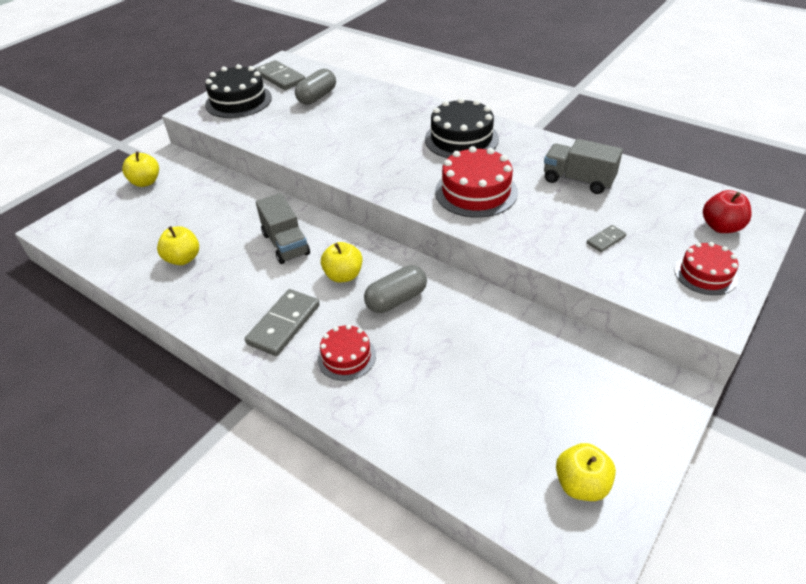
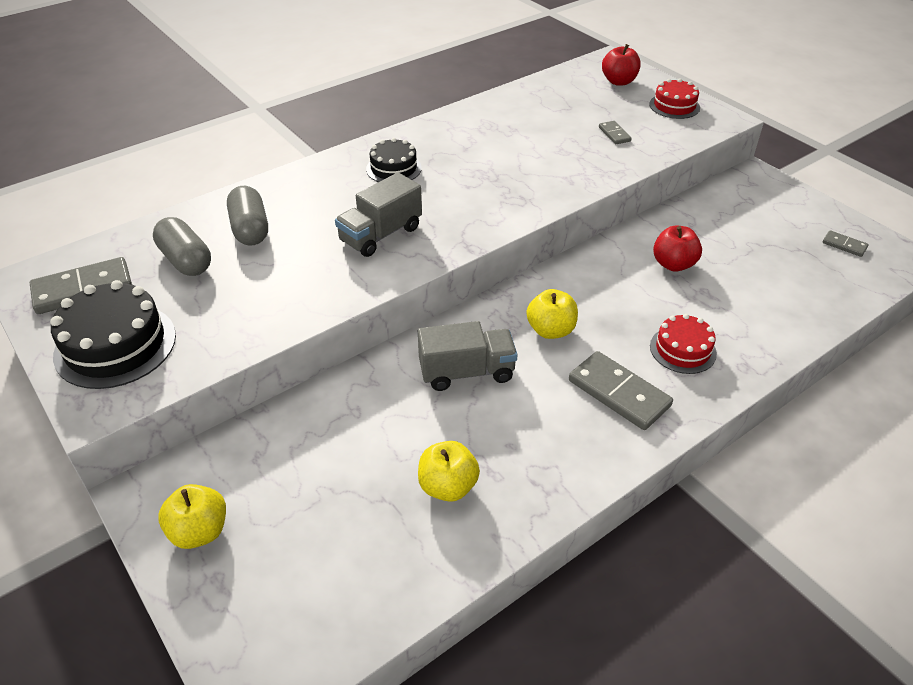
camera: 75 degrees left, 0 degrees up
(396, 300) = (606, 298): grey capsule -> grey capsule (250, 229)
(461, 139) = (393, 168): black cake -> black cake, size x0.61
(465, 337) = (673, 264): none -> red apple
(476, 192) = (503, 182): red cake -> none
(578, 180) = (517, 123): grey truck -> grey truck (380, 234)
(581, 484) = (844, 245): yellow apple -> grey domino

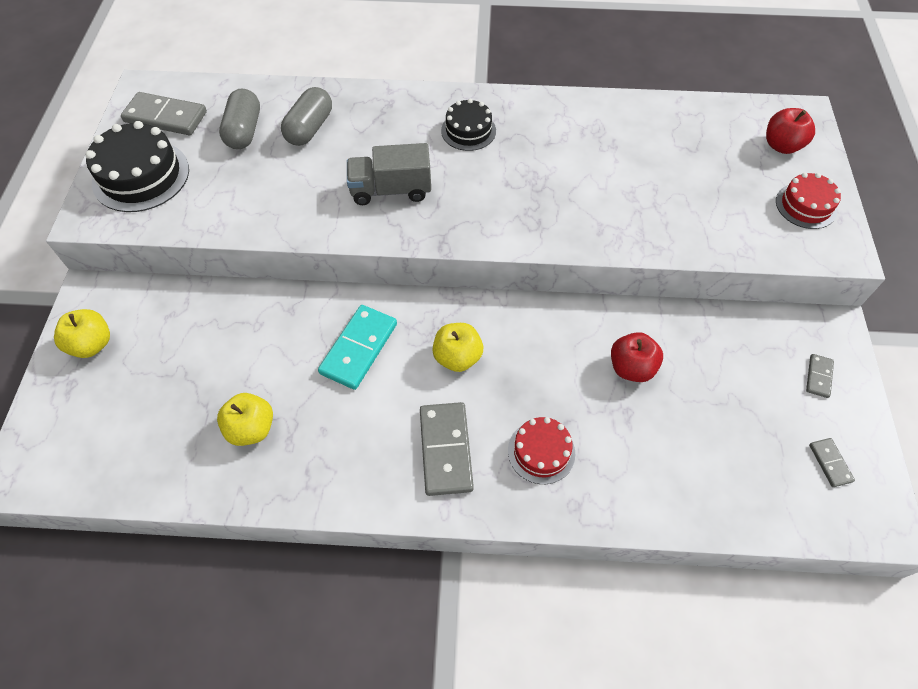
camera: 40 degrees right, 15 degrees up
(466, 372) = (358, 348): grey truck -> turquoise domino
(614, 134) = (702, 204): grey domino -> grey domino (818, 376)

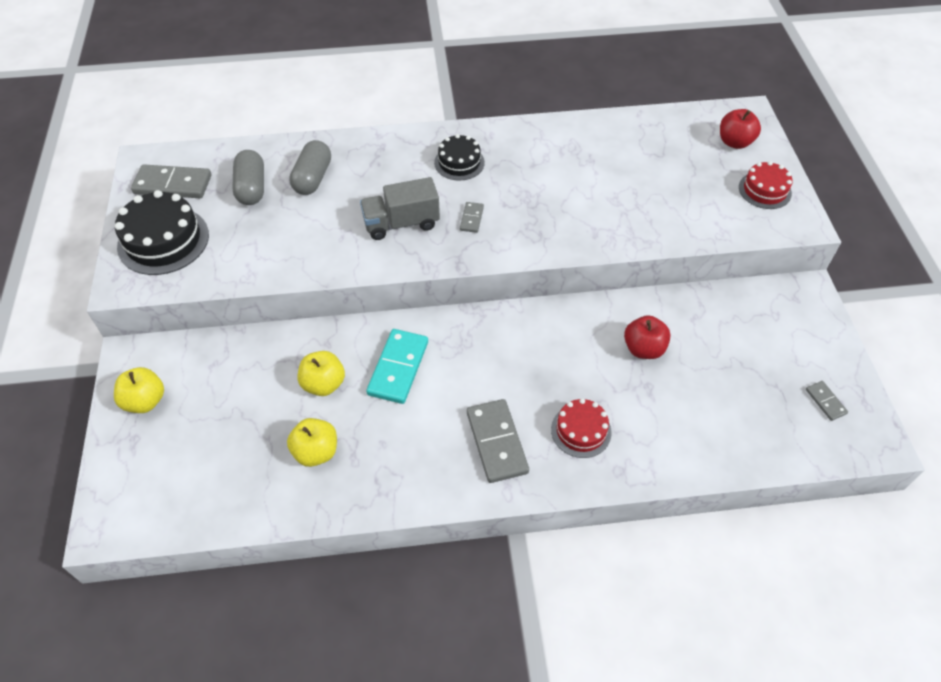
camera: 10 degrees left, 5 degrees down
(457, 357) = (489, 362): yellow apple -> yellow apple (323, 384)
(818, 376) = (802, 333): grey domino -> grey domino (471, 218)

